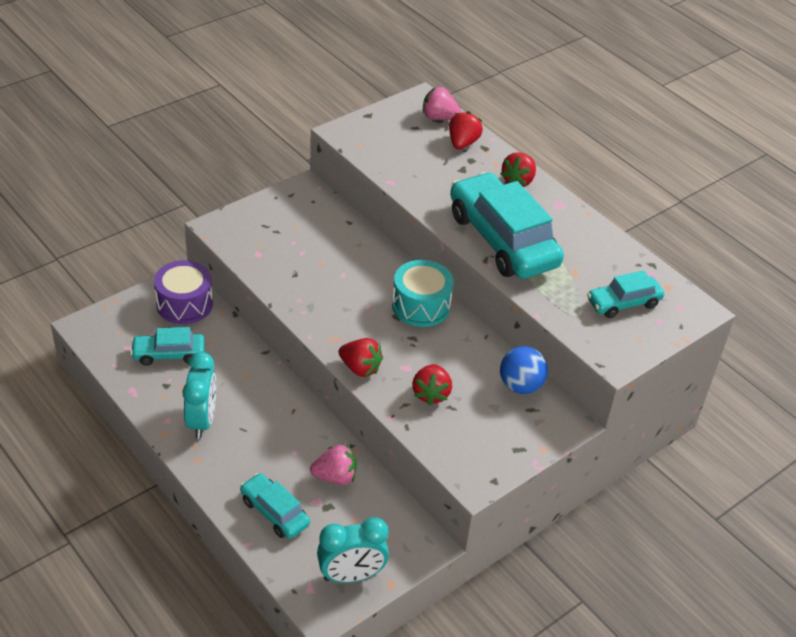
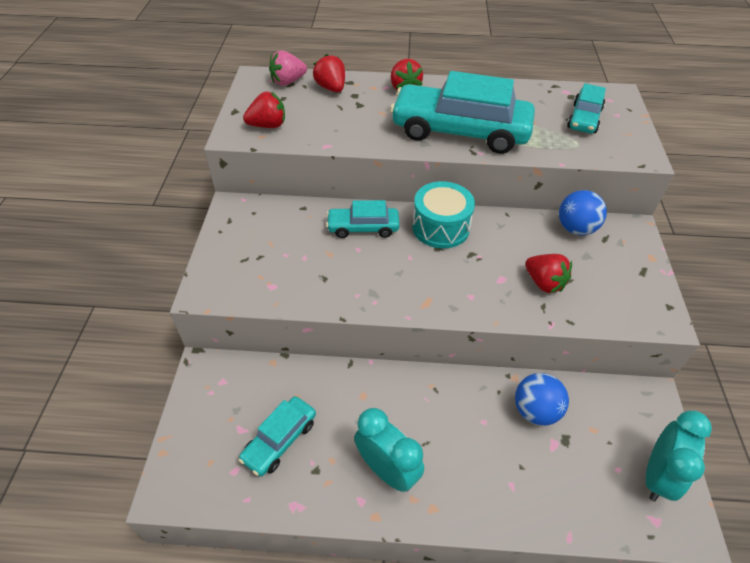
camera: 45 degrees left, 5 degrees up
(184, 304) = (233, 384): purple drum -> none
(274, 512) = (545, 487): turquoise car -> turquoise car (363, 228)
(335, 477) = (535, 411): pink strawberry -> blue ball
(360, 368) = (477, 308): red strawberry -> red strawberry (268, 125)

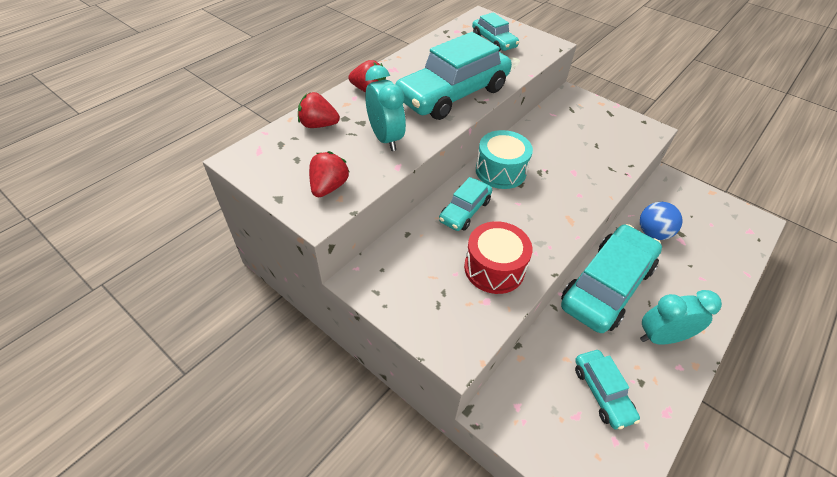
camera: 55 degrees left, 0 degrees up
(288, 82) = (275, 144): pink strawberry -> none
(312, 275) = (494, 268): none -> red drum
(414, 396) = (607, 286): none -> turquoise car
(544, 283) = (591, 156): red strawberry -> none
(576, 228) = (554, 115): blue ball -> none
(657, 476) = (722, 211): turquoise clock -> turquoise clock (385, 138)

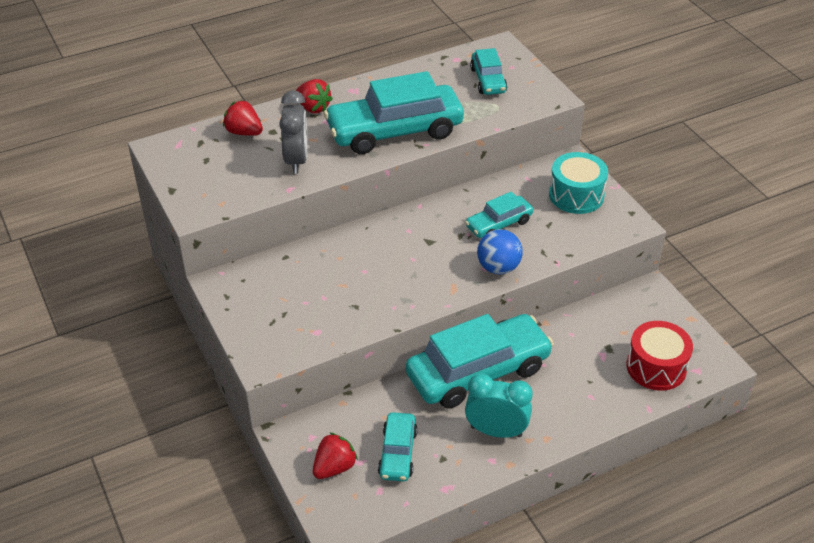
camera: 25 degrees right, 5 degrees down
(329, 187) = (218, 191): red strawberry -> red strawberry (334, 467)
(385, 138) = (296, 160): turquoise clock -> grey clock
(465, 211) = (354, 251): turquoise car -> turquoise car (498, 224)
(494, 268) = (344, 308): red drum -> red drum (656, 367)
(500, 171) = (419, 223): turquoise drum -> turquoise drum (576, 195)
(653, 233) = (575, 339): blue ball -> blue ball (498, 267)

